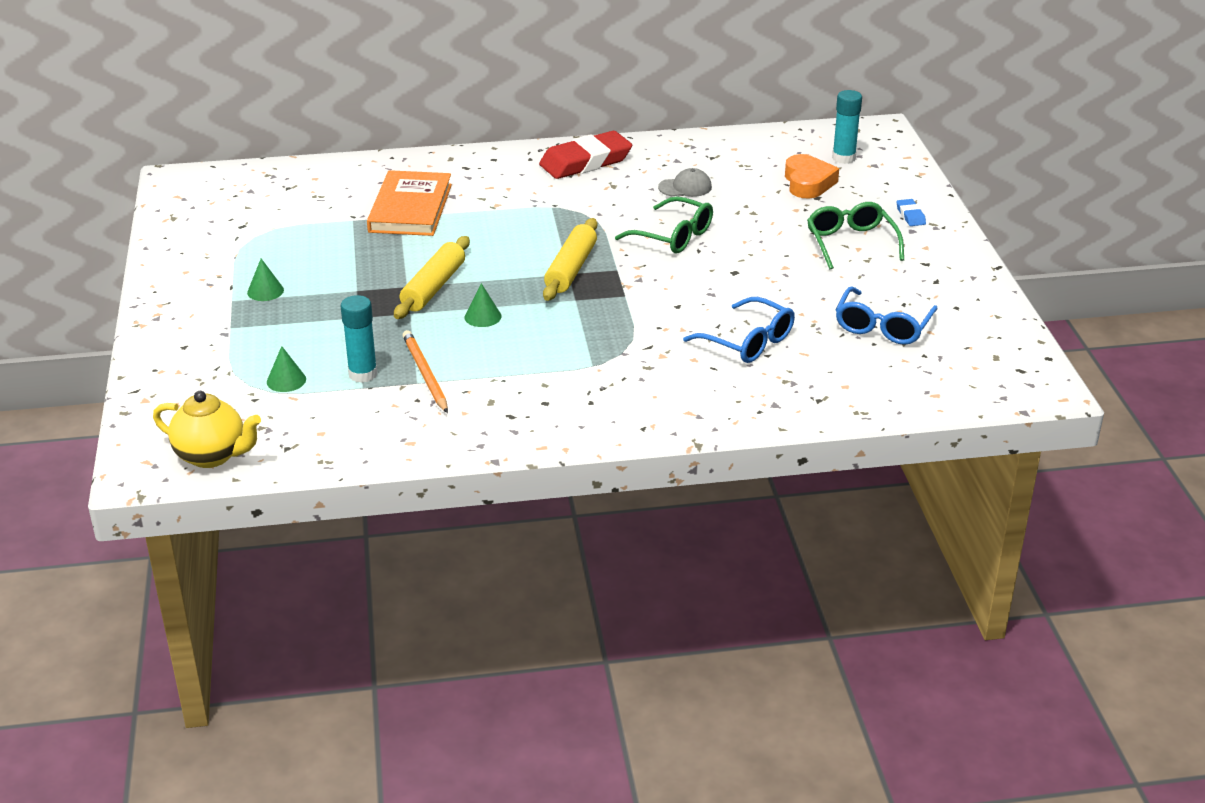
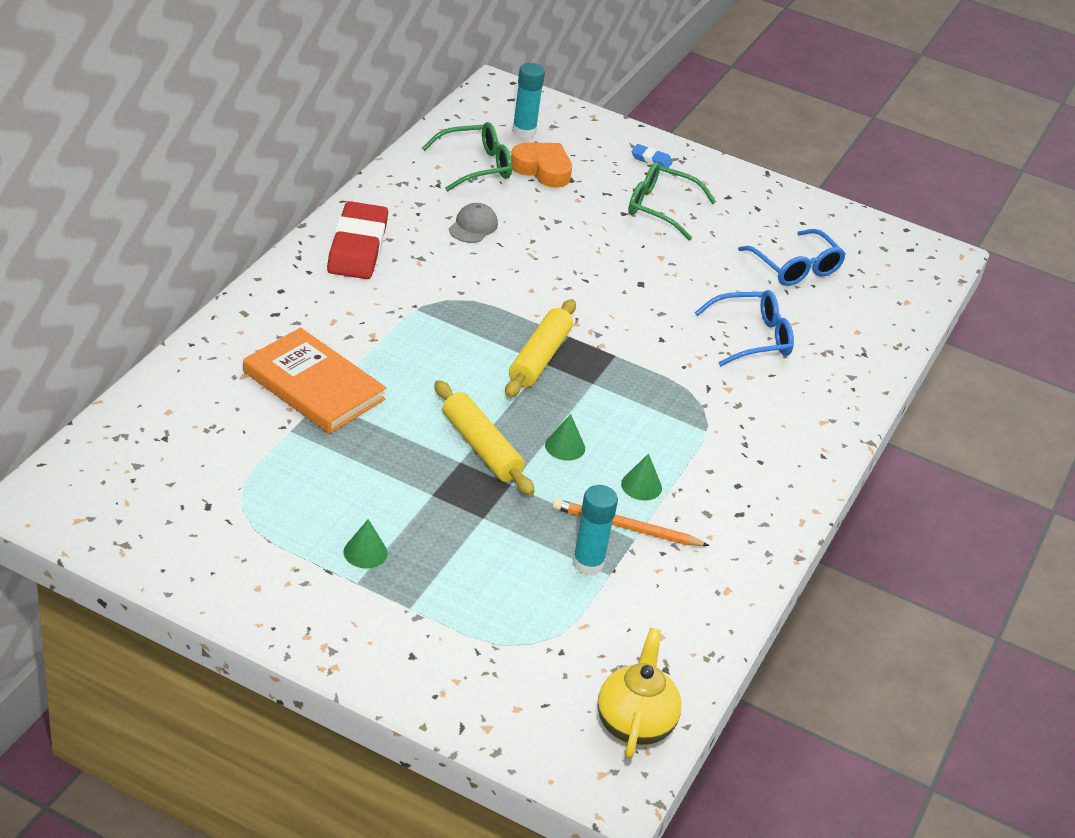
camera: 60 degrees left, 5 degrees up
(212, 456) = (634, 724): yellow teapot -> yellow teapot turned 45 degrees counterclockwise
(286, 380) = (549, 616): green cone -> green cone (641, 486)
(571, 269) = (540, 358): yellow rolling pin -> yellow rolling pin turned 60 degrees clockwise
(674, 236) = (549, 278): green glasses -> green glasses (476, 166)

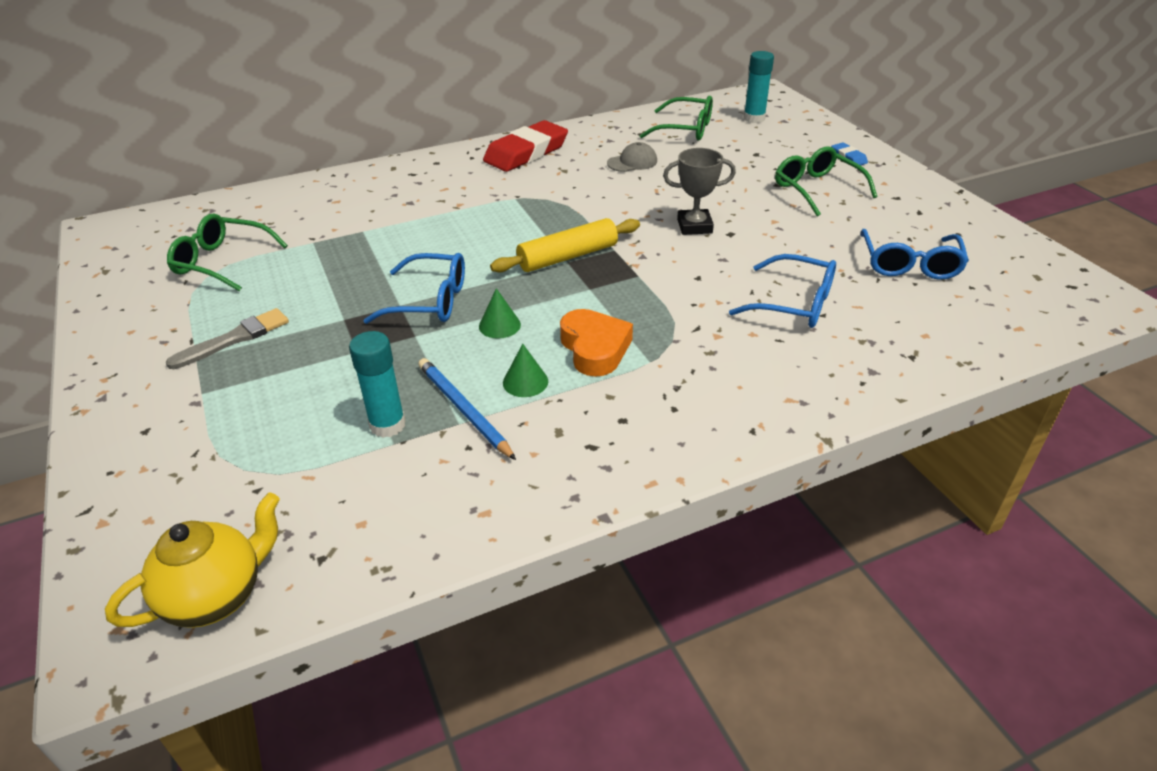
camera: 45 degrees right, 0 degrees up
(233, 487) = (221, 262): none -> green glasses
(313, 385) = (371, 221): orange book -> none
(365, 552) = (235, 339): green cone -> grey brush
(481, 447) = (430, 301): yellow rolling pin -> blue glasses
(542, 169) = (739, 143): orange heart -> orange heart (594, 348)
(605, 286) = (694, 226): none -> grey trophy
(626, 527) = (464, 410): orange pencil -> blue pencil

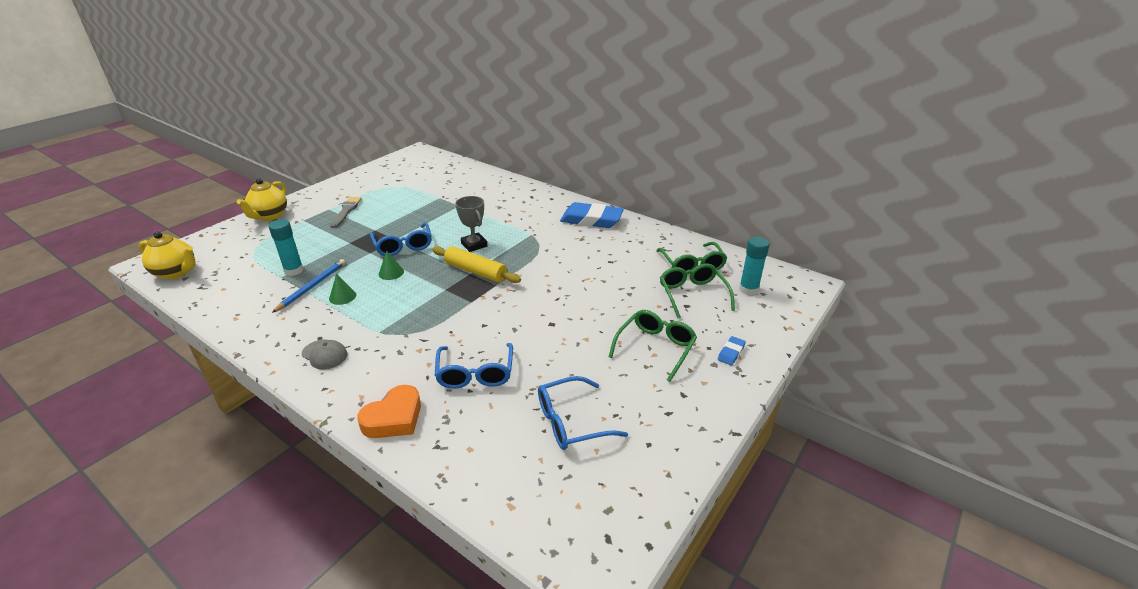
camera: 60 degrees right, 5 degrees down
(124, 435) = (269, 216): none -> yellow teapot
(221, 262) = (407, 185): green glasses -> green glasses (692, 294)
(235, 339) = (346, 211): grey brush -> grey brush turned 105 degrees counterclockwise
(526, 153) = (591, 220): red eraser -> blue eraser
(594, 348) = (383, 309): orange heart -> orange heart (394, 418)
(632, 162) = (617, 259): grey cap -> grey cap (324, 354)
(694, 226) = (549, 306): grey trophy -> grey trophy (474, 245)

